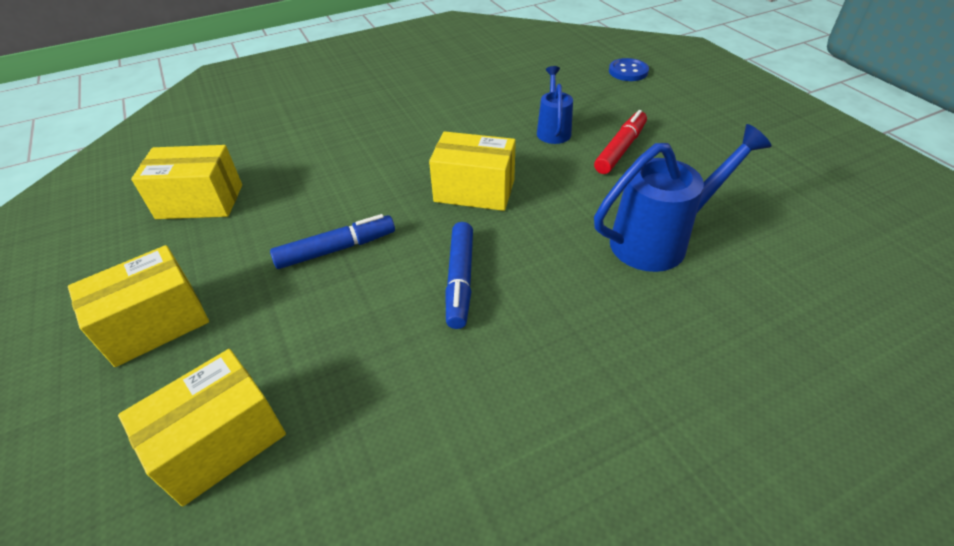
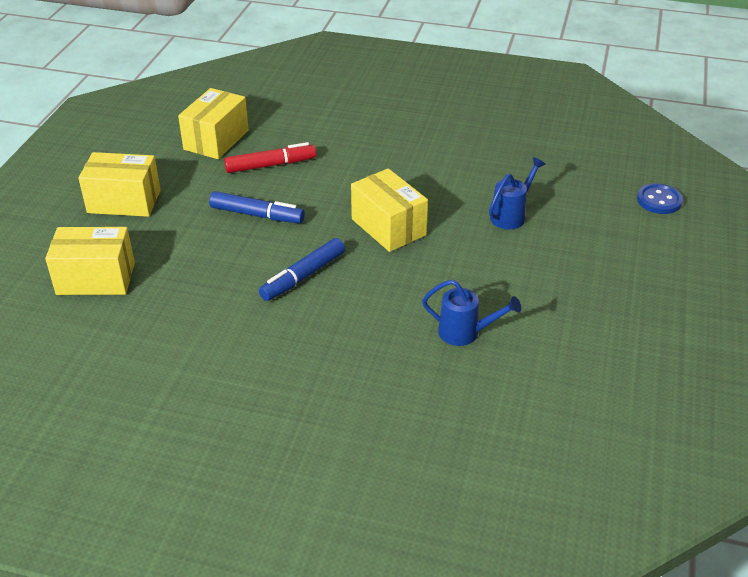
camera: 40 degrees right, 5 degrees down
(200, 202) = (216, 140): yellow box -> yellow box turned 75 degrees clockwise
(620, 149) = (541, 258): red marker -> red marker (270, 165)
(658, 240) = (464, 333): blue watering can -> blue watering can, size x0.59

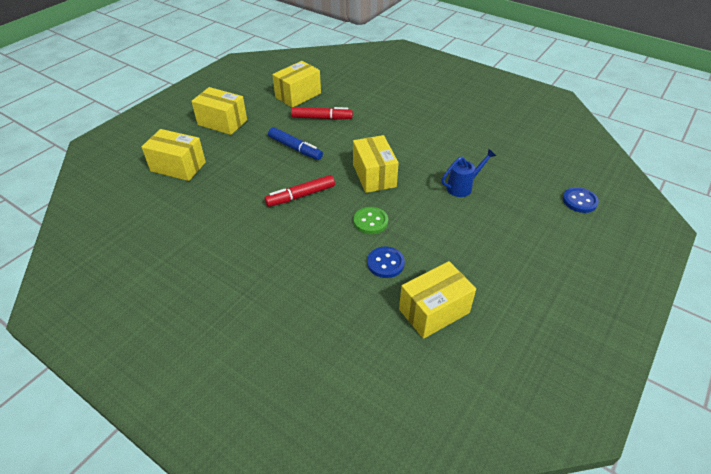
camera: 20 degrees right, 5 degrees up
(303, 276) = (301, 196): blue marker -> red marker
(417, 287) = (370, 221): none -> green button
(464, 333) = (385, 263): blue watering can -> blue button
(554, 373) = (434, 311): none -> yellow box

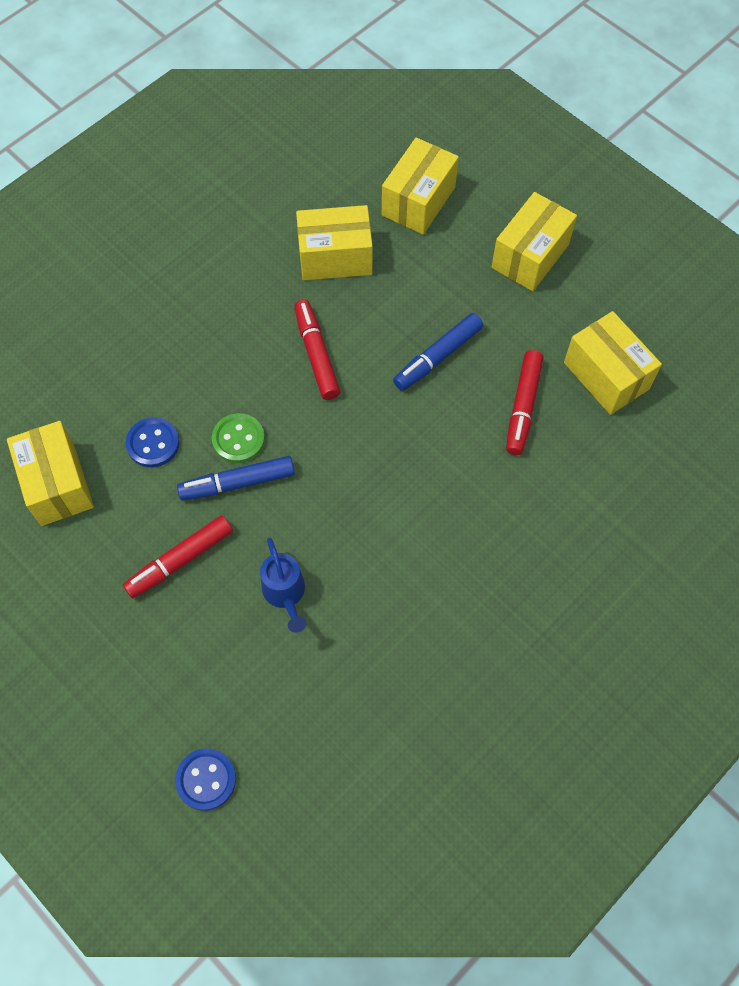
camera: 100 degrees right, 20 degrees up
(374, 175) = (343, 464): yellow box -> yellow box (335, 257)
(401, 217) = (238, 483): none -> blue marker
(462, 234) = (181, 560): none -> red marker

